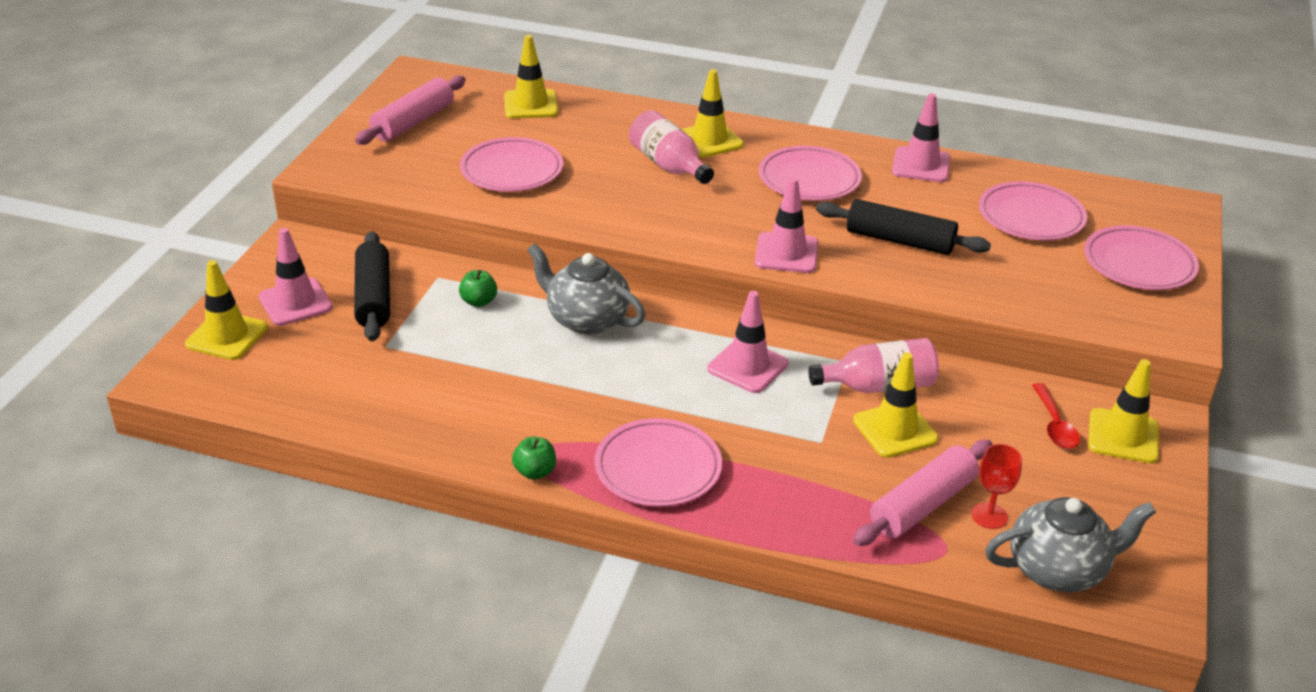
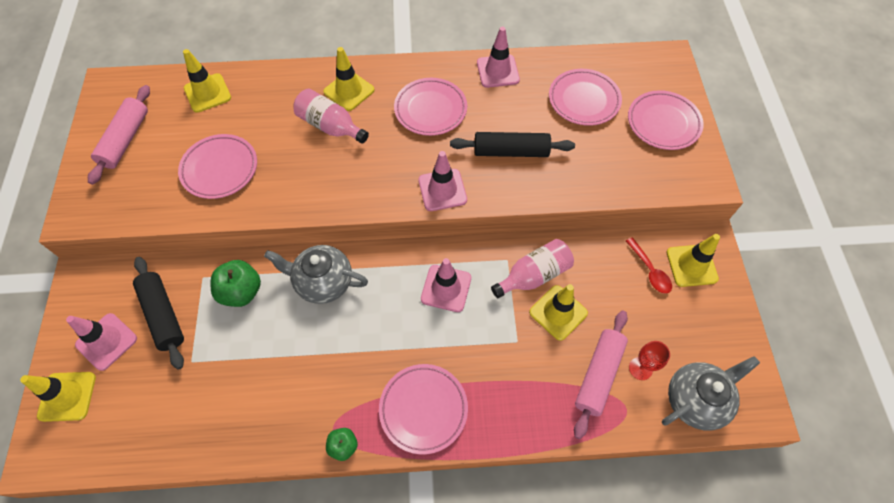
camera: 20 degrees left, 25 degrees up
(478, 301) = (241, 291): green apple -> green apple, size x1.70

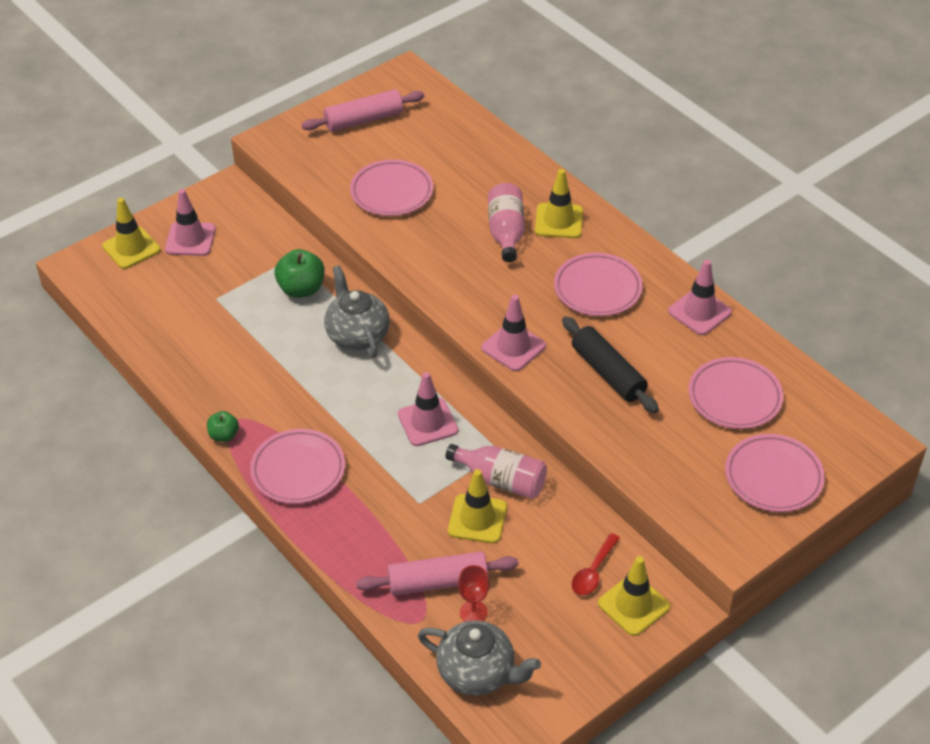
camera: 55 degrees right, 15 degrees down
(163, 315) = (240, 256): black rolling pin -> none
(207, 93) = (459, 135): yellow traffic cone -> none

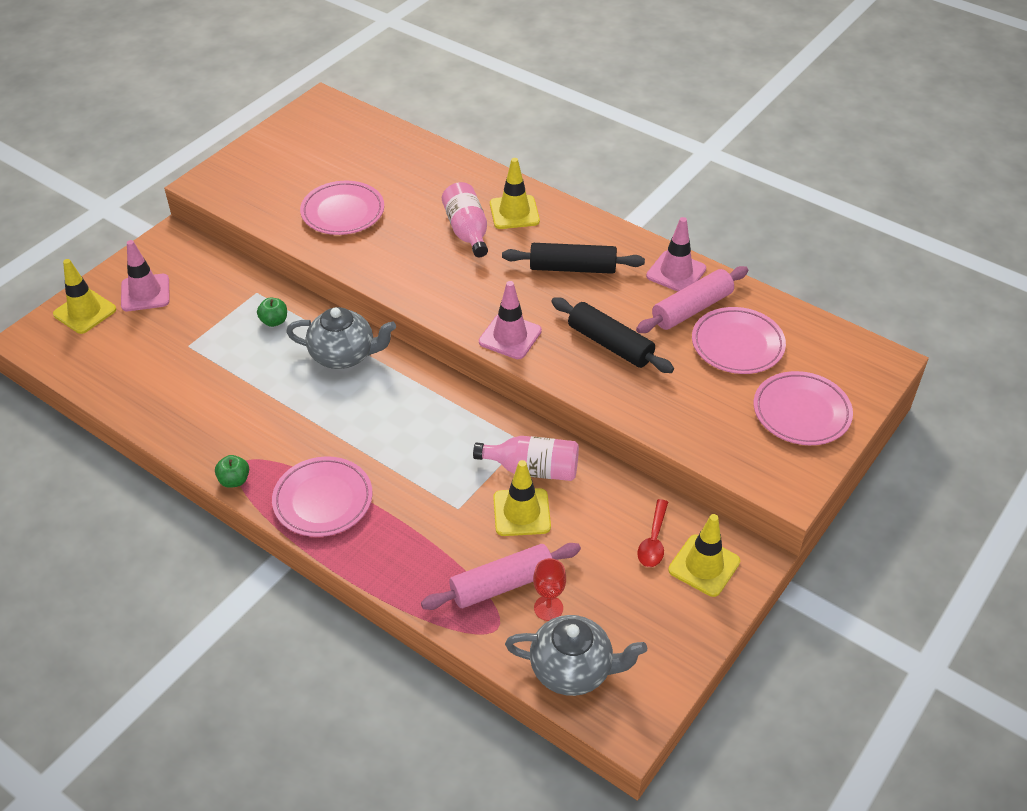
camera: 15 degrees left, 0 degrees up
(301, 289) = (274, 321): green apple -> green apple, size x0.59
(357, 335) = (344, 355): grey teapot -> grey teapot turned 135 degrees clockwise
(364, 120) = (294, 150): pink rolling pin -> pink rolling pin (691, 309)
(427, 422) = (441, 427): pink traffic cone -> none
(597, 289) = (572, 268): pink plate -> black rolling pin

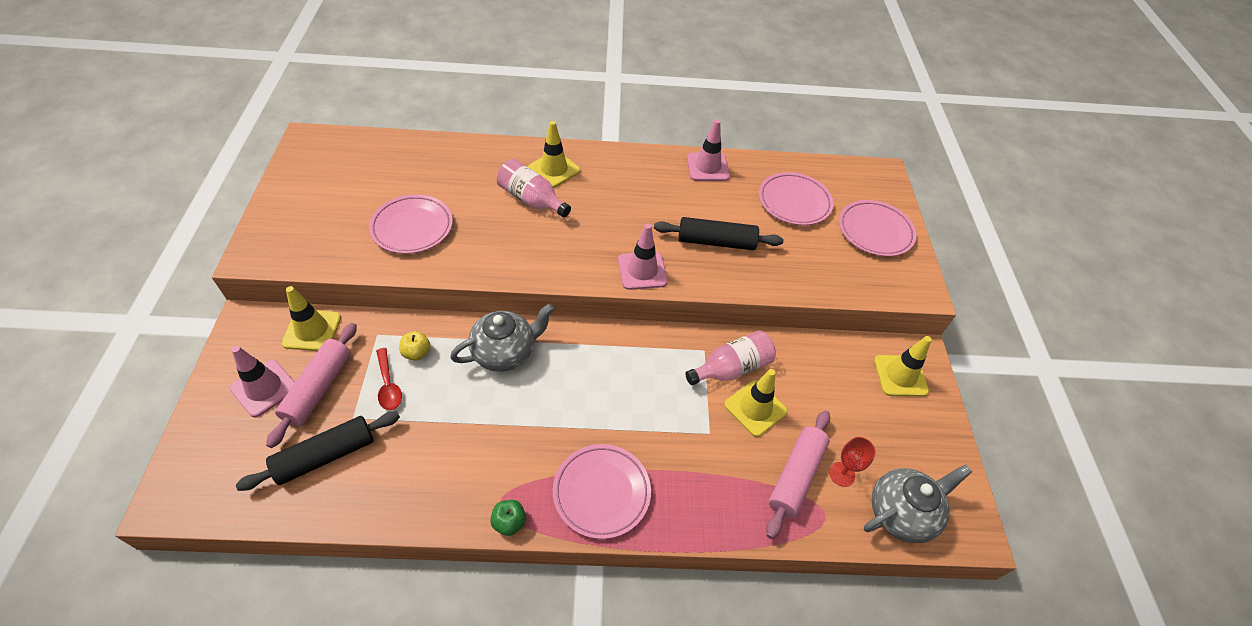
camera: 40 degrees left, 5 degrees up
(85, 312) = (212, 439): yellow traffic cone -> yellow traffic cone (312, 330)
(274, 321) = (417, 353): green apple -> yellow apple
(572, 268) = (636, 195): black rolling pin -> black rolling pin (325, 456)
(653, 541) = (855, 376): red spoon -> red spoon (388, 385)
(691, 309) = (742, 189): pink rolling pin -> pink rolling pin (318, 388)

